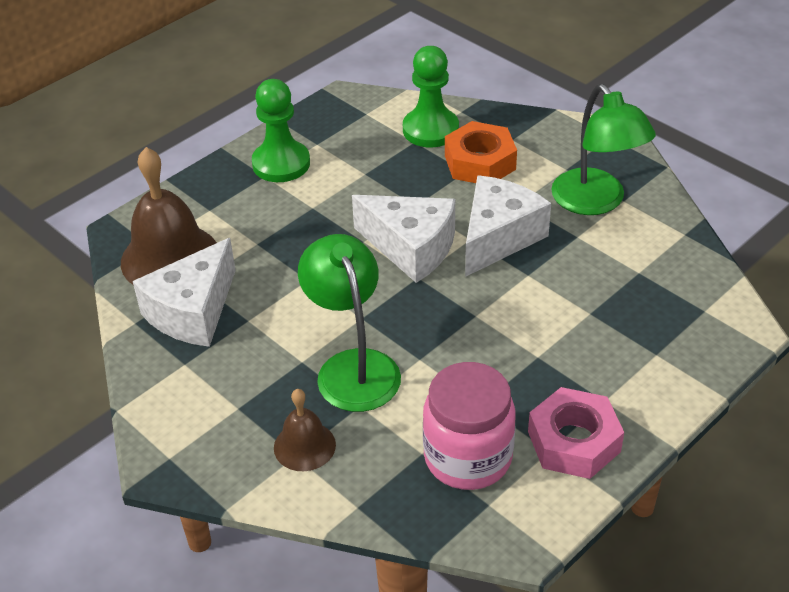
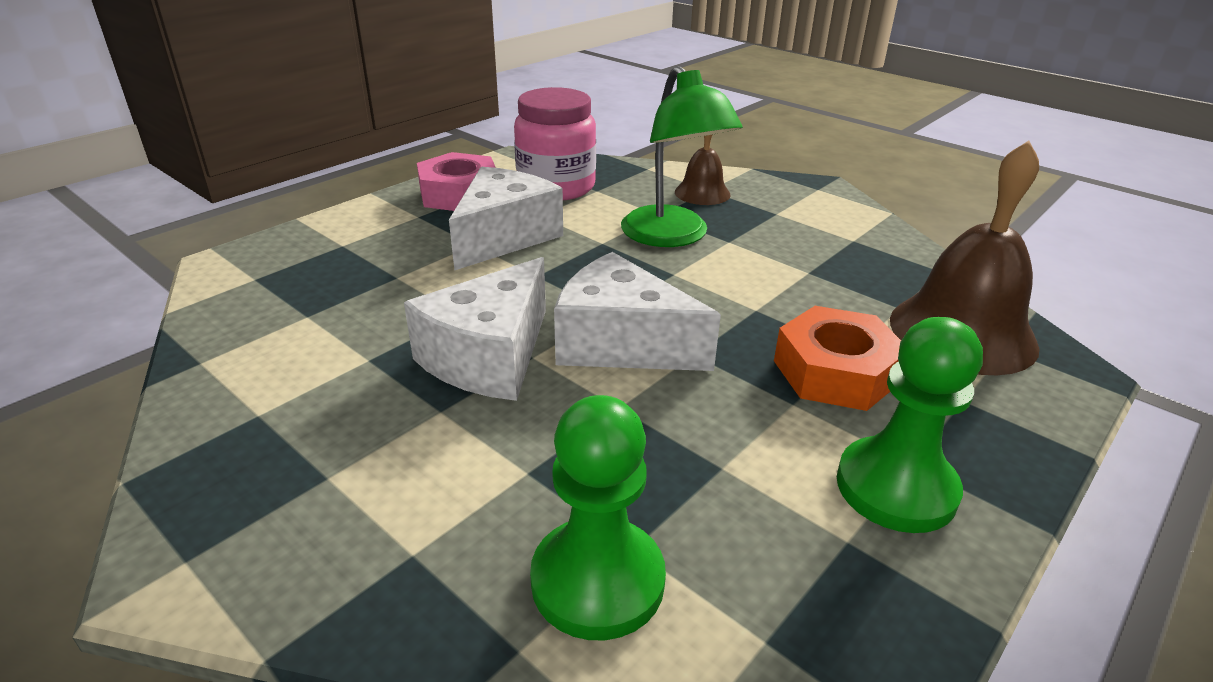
camera: 175 degrees right, 10 degrees down
(193, 311) = (880, 278): white cheese -> white cheese (504, 237)
(479, 162) = (496, 490): orange nut -> orange nut (835, 372)
(596, 202) = (308, 410): green lamp -> none

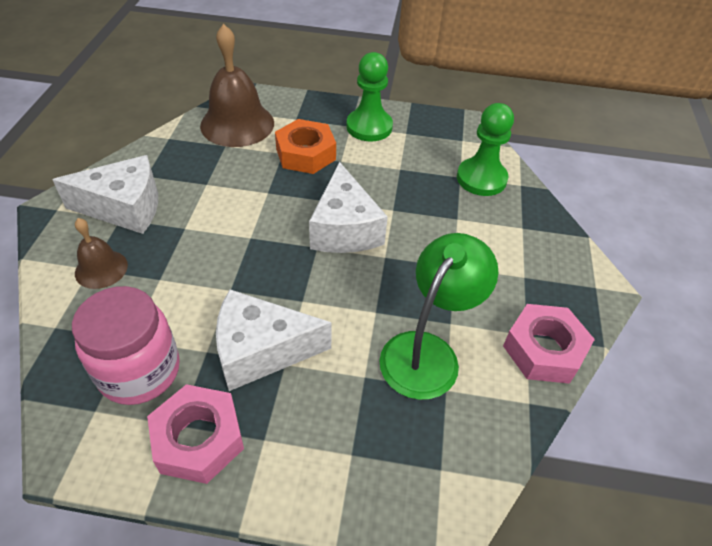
camera: 125 degrees left, 15 degrees up
(218, 415) = (543, 350): none -> pink nut
(489, 357) = (401, 273): white cheese -> white cheese (124, 208)
(672, 236) = (196, 256): green lamp -> green lamp (427, 352)

